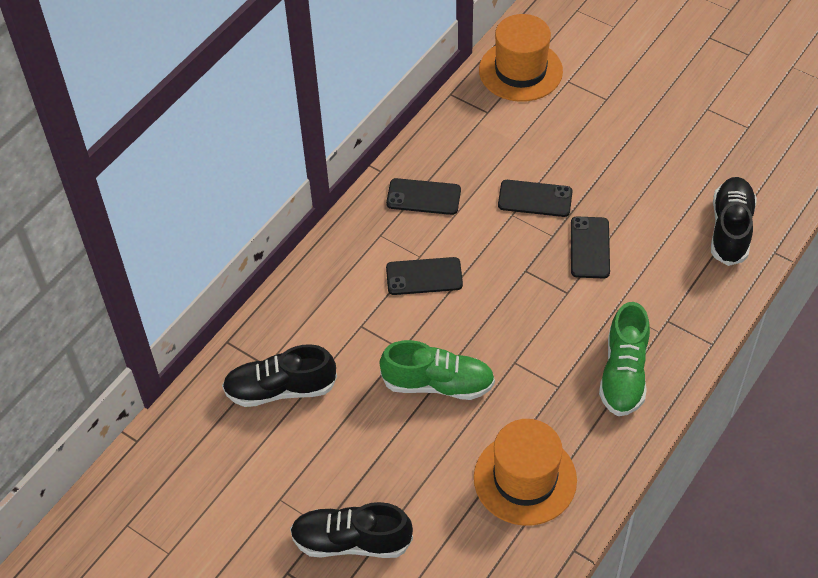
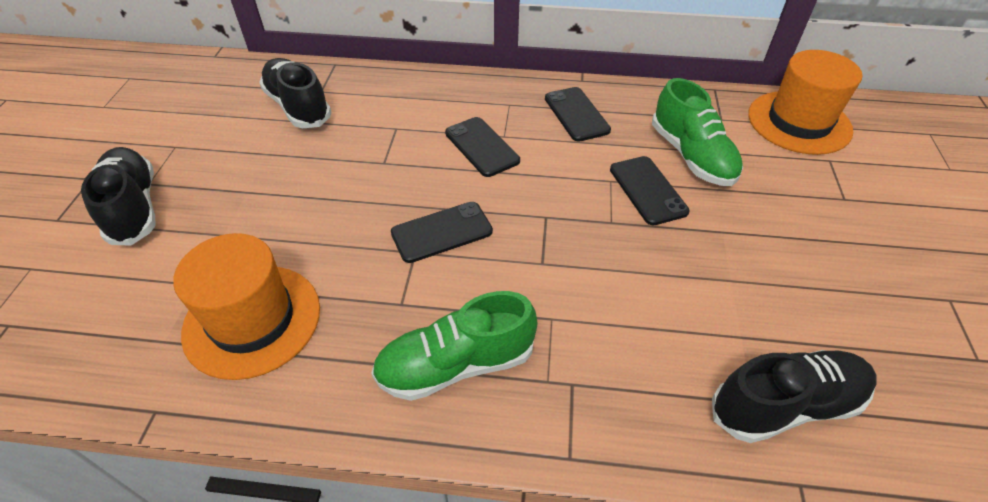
camera: 60 degrees right, 5 degrees down
(438, 384) = (354, 202): green shoe -> green shoe (691, 156)
(589, 248) = (622, 260): black phone -> black phone (441, 232)

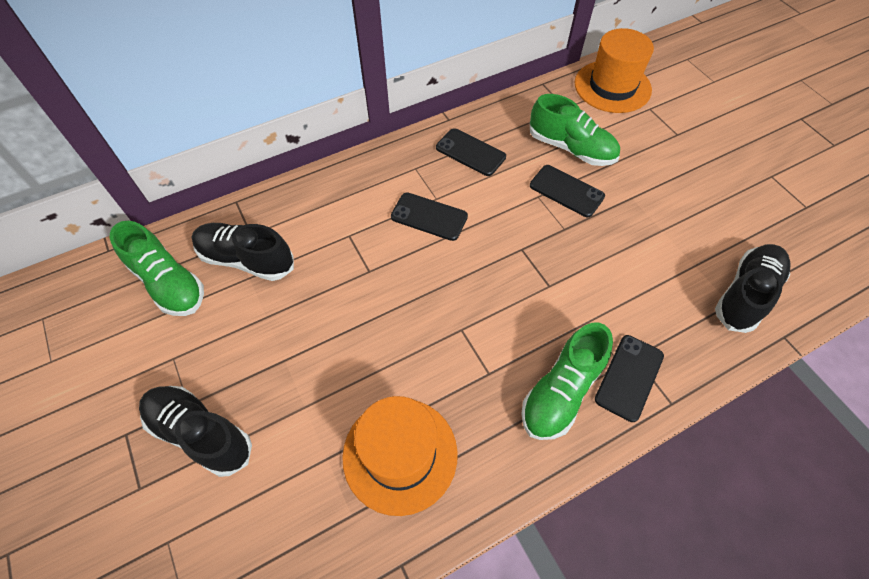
camera: 35 degrees left, 10 degrees up
(228, 95) = (169, 283): none -> green shoe
(441, 232) = (465, 303): black phone -> black phone (629, 377)

